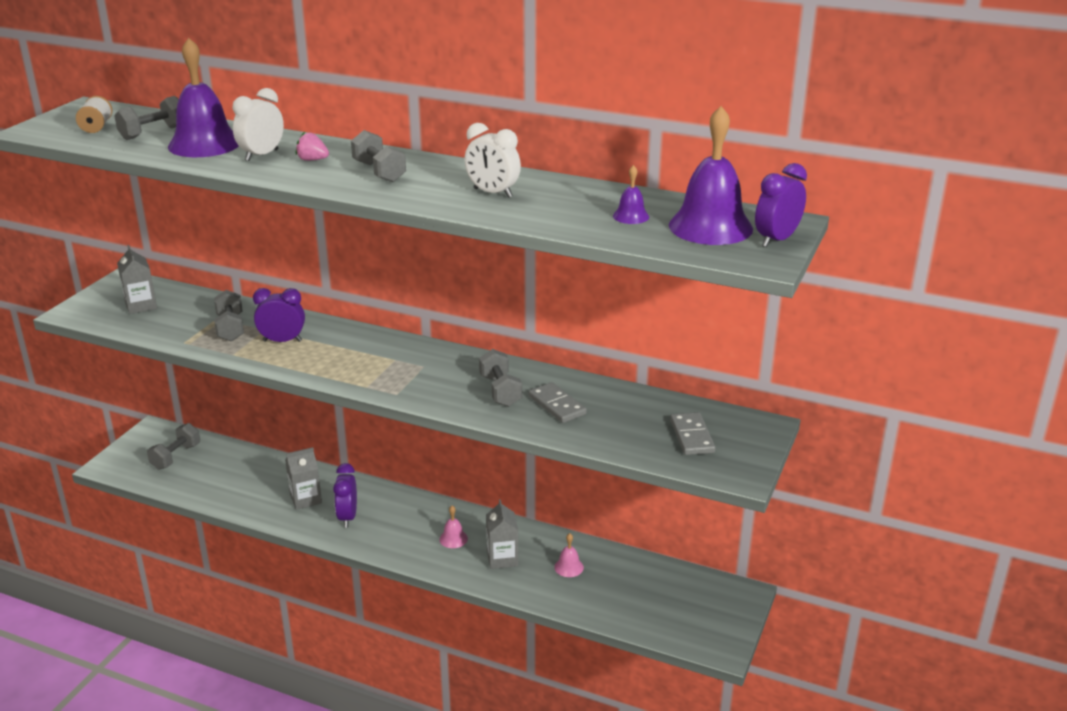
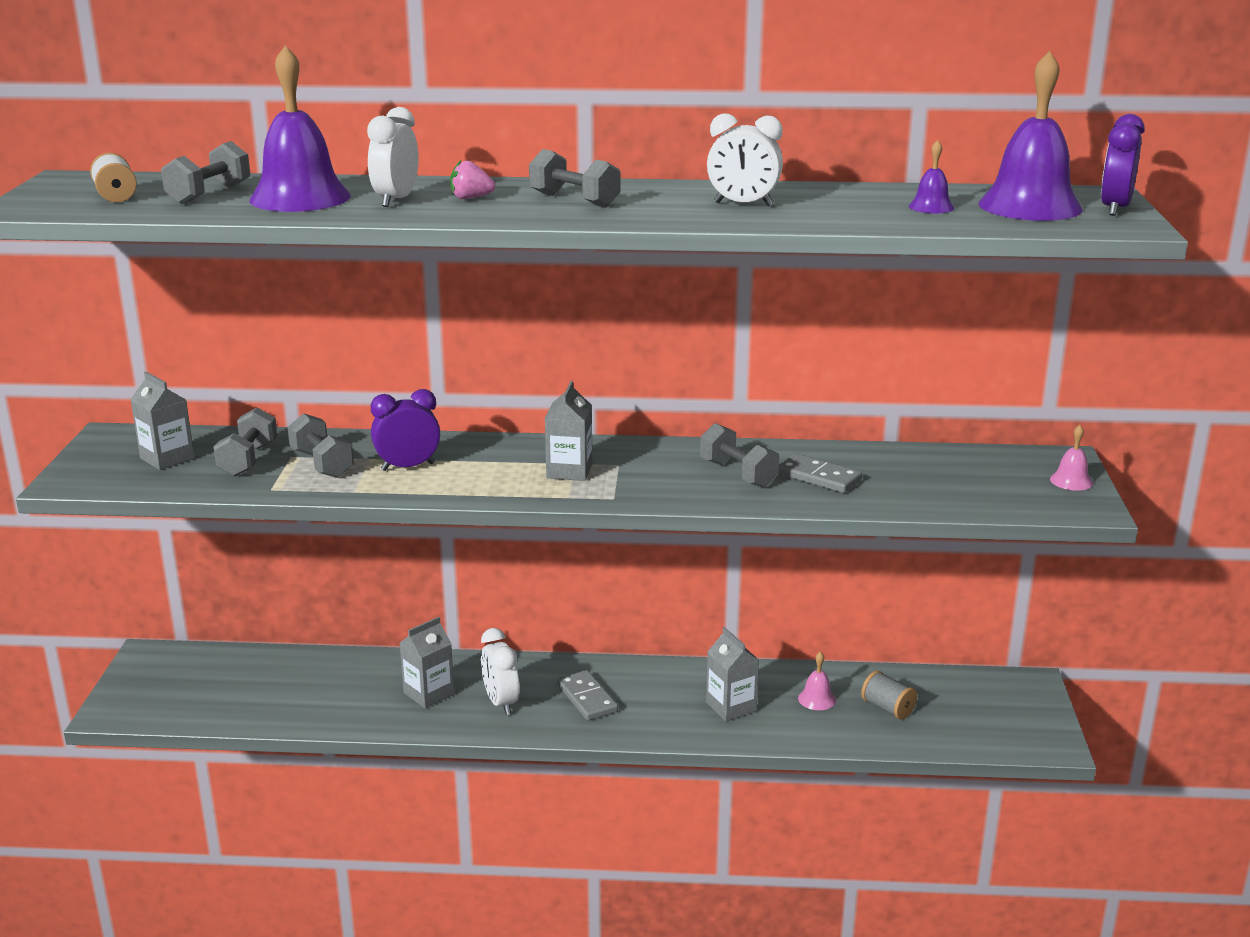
camera: 20 degrees left, 5 degrees down
(176, 457) = (207, 680): grey dumbbell -> grey dumbbell (248, 460)
(347, 517) = (501, 703): purple clock -> white clock
(385, 365) = (569, 471): none -> grey carton
(453, 539) = (655, 698): pink bell -> pink bell (1071, 481)
(616, 587) = (887, 708): none -> grey spool
(691, 436) = (998, 481): grey domino -> grey domino (587, 698)

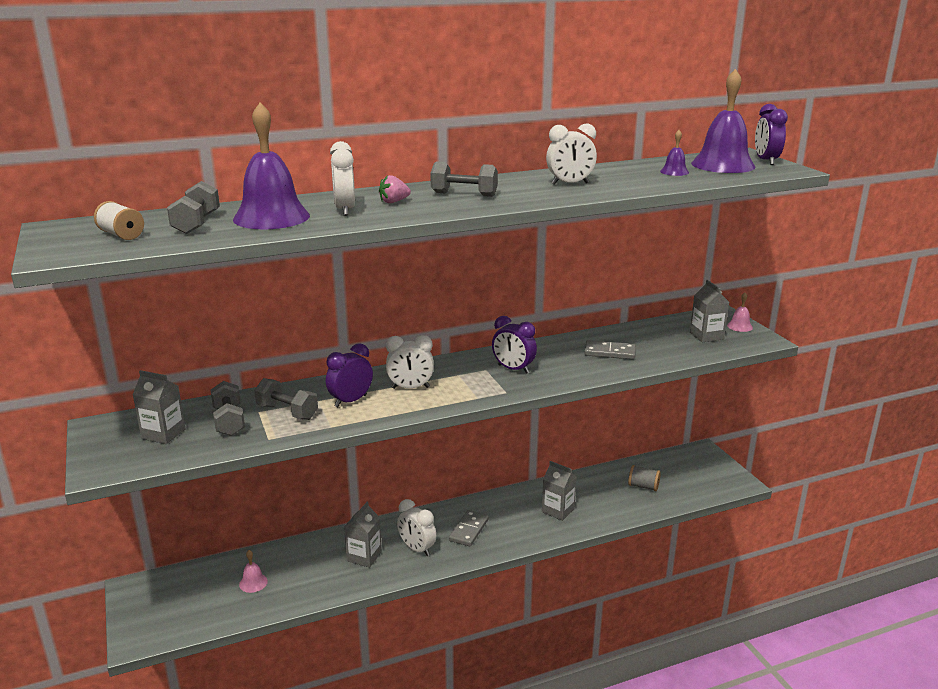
camera: 25 degrees left, 0 degrees up
(496, 466) = (410, 388): none -> white clock
(569, 471) = (460, 380): grey carton -> grey carton (706, 336)
(587, 698) = (469, 530): grey domino -> grey domino turned 75 degrees clockwise
(656, 471) = (513, 369): none -> purple clock
(738, 474) = (563, 360): grey dumbbell -> none
(817, 699) = (601, 492): pink bell -> pink bell (253, 583)

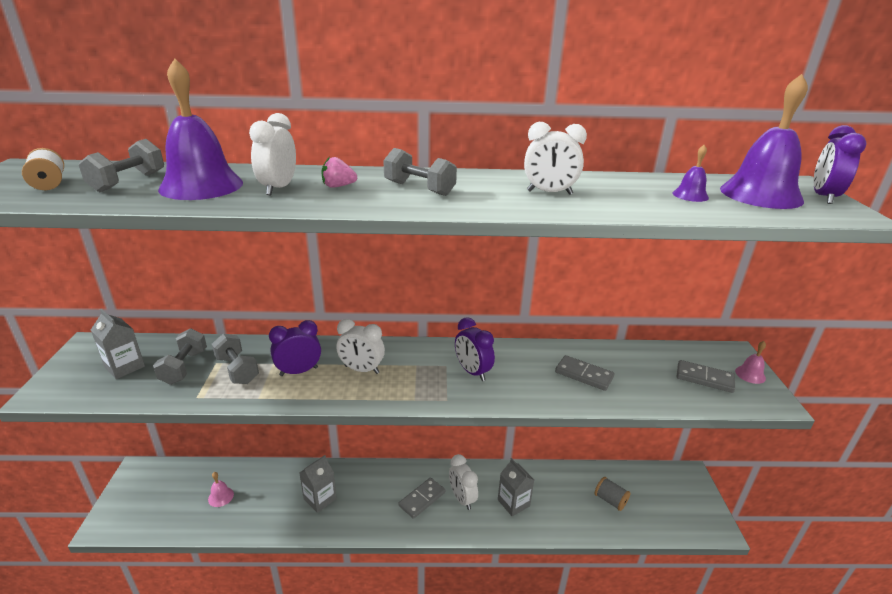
camera: 20 degrees right, 5 degrees up
(417, 549) = (367, 505): white clock -> white clock (462, 498)
(706, 336) = (704, 378): grey carton -> grey domino

